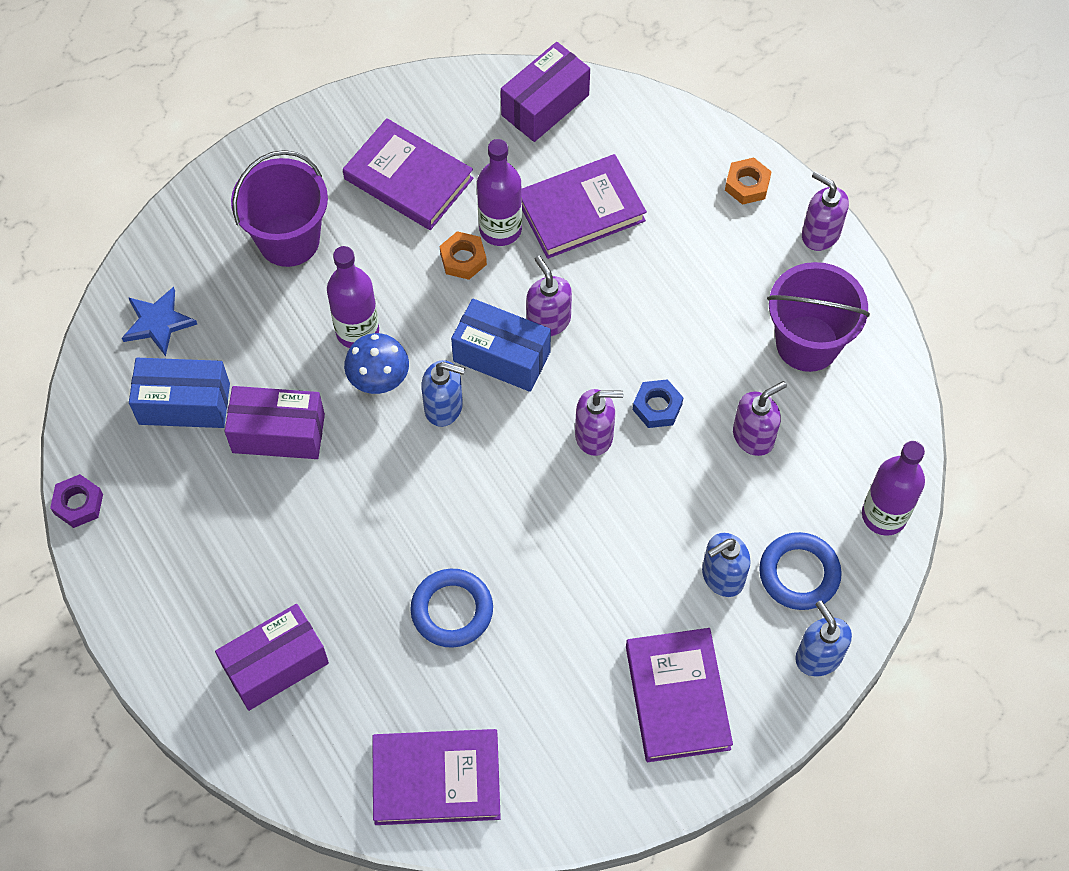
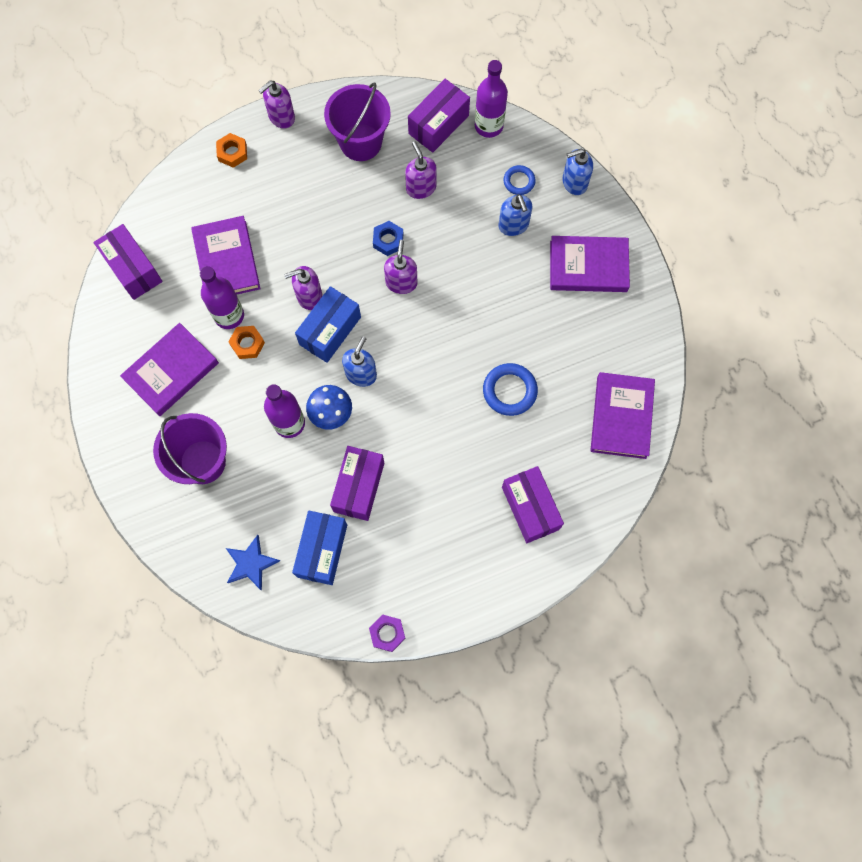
camera: 80 degrees left, 10 degrees up
(799, 574) = (519, 181): blue ring -> blue ring, size x0.62
(866, 443) = (438, 124): none -> purple box

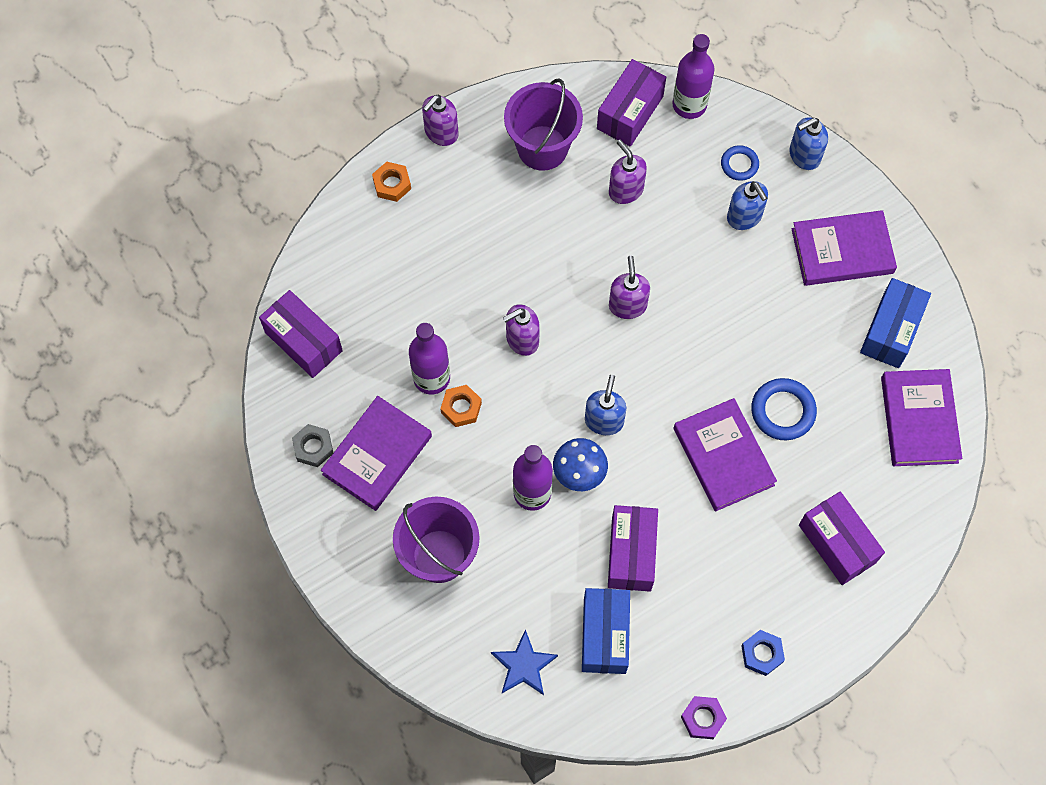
camera: 10 degrees left, 5 degrees down
(121, 356) = (313, 447): none -> grey nut
(227, 260) = (414, 313): purple book -> purple book (723, 456)
(330, 331) = (556, 376): blue box -> blue box (891, 331)
(388, 240) = (601, 258): blue nut -> blue nut (762, 654)

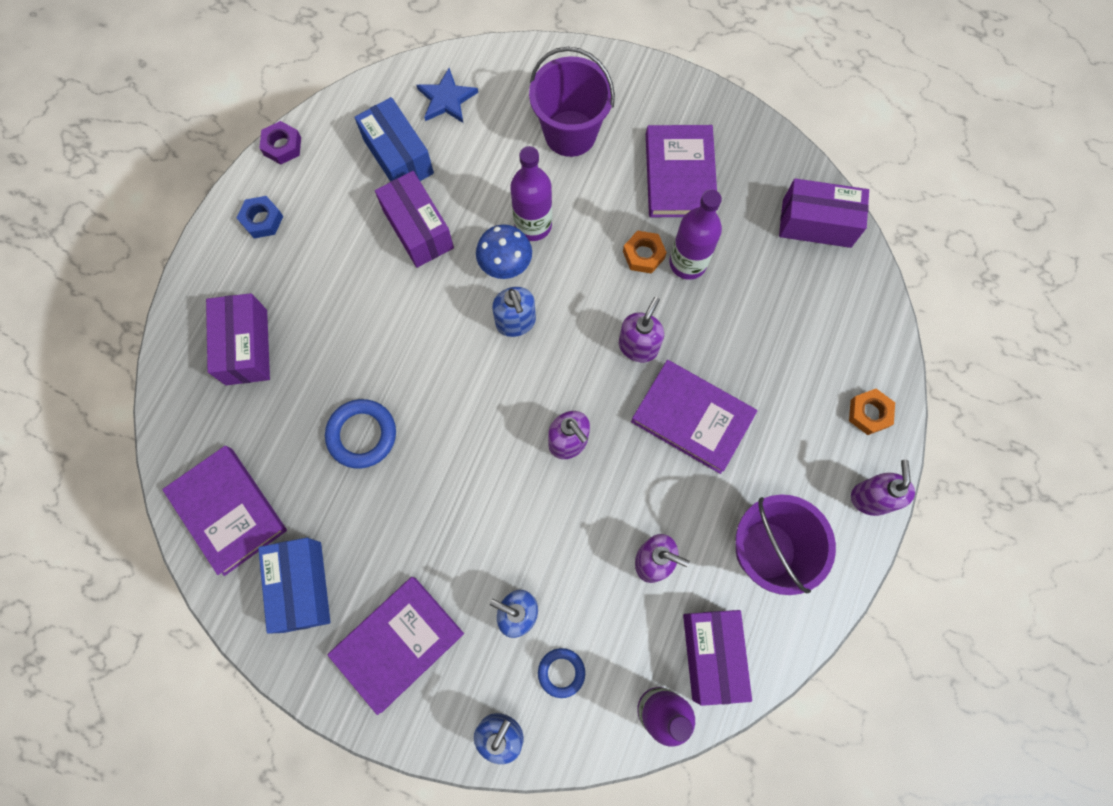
camera: 145 degrees right, 5 degrees up
(313, 447) = (734, 149): grey nut -> none
(723, 456) = (391, 358): purple book -> purple book (692, 418)
(837, 543) = (246, 347): purple box -> purple box turned 60 degrees clockwise

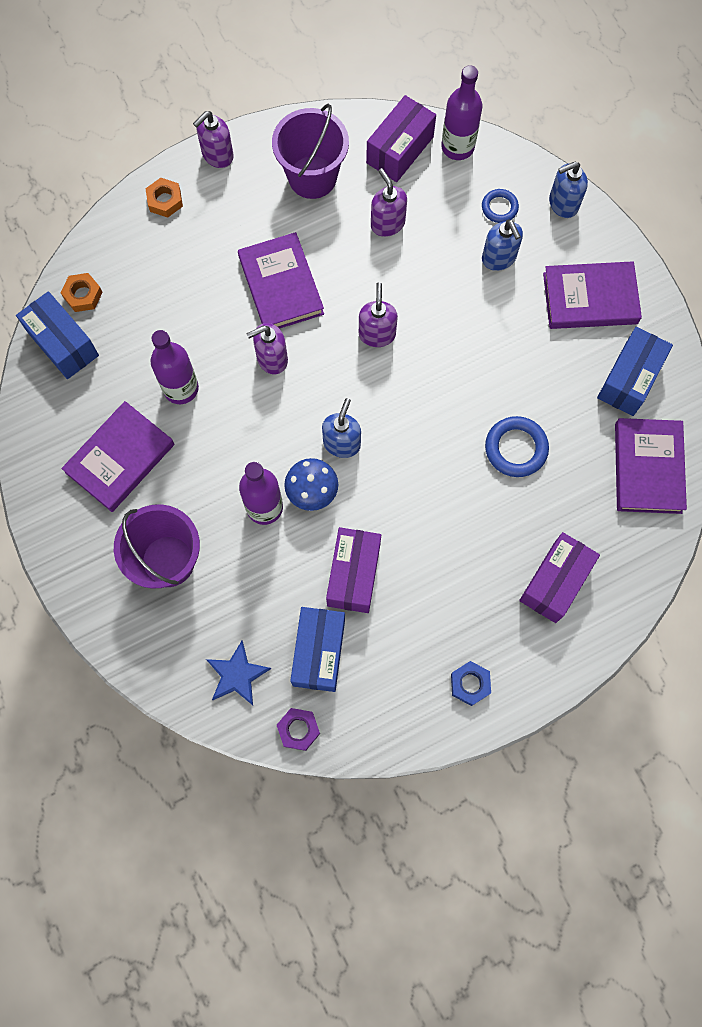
camera: 140 degrees left, 0 degrees up
(282, 146) = (405, 742): purple nut -> purple nut (298, 729)
(643, 254) = (206, 419): orange nut -> orange nut (83, 295)
(816, 223) = (63, 343): purple box -> blue box

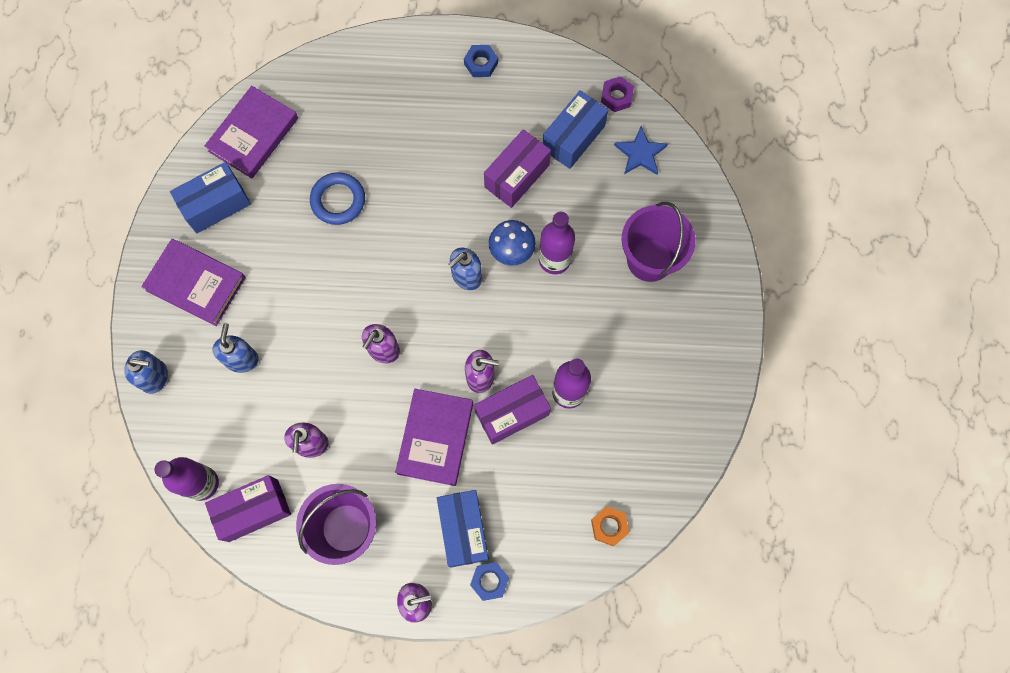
camera: 150 degrees left, 0 degrees up
(63, 343) = (648, 489): blue box -> blue box (463, 530)
(120, 458) = (647, 360): purple book -> none
(165, 200) = (489, 581): orange nut -> blue nut
(499, 207) = (208, 404): blue ring -> none
(555, 582) = (377, 95): purple box -> purple box (512, 413)

